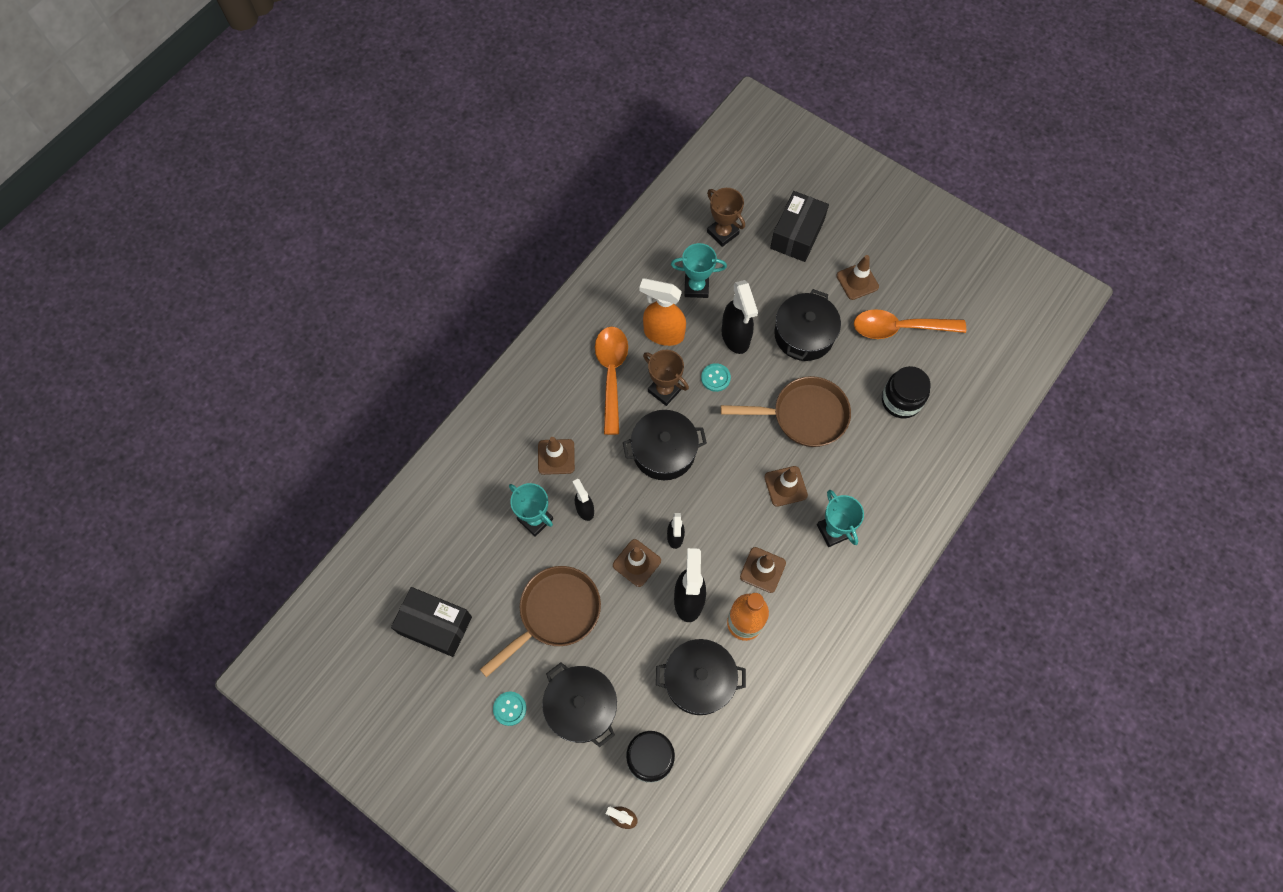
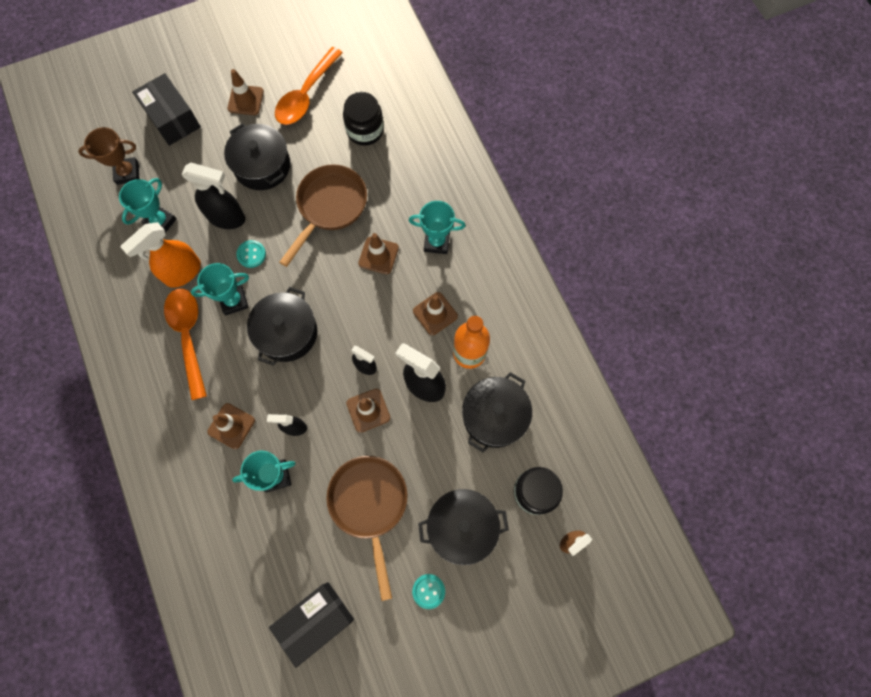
camera: 60 degrees left, 5 degrees up
(611, 374) = (188, 336): orange spoon -> orange spoon turned 45 degrees clockwise
(664, 390) = (234, 301): brown trophy -> turquoise trophy

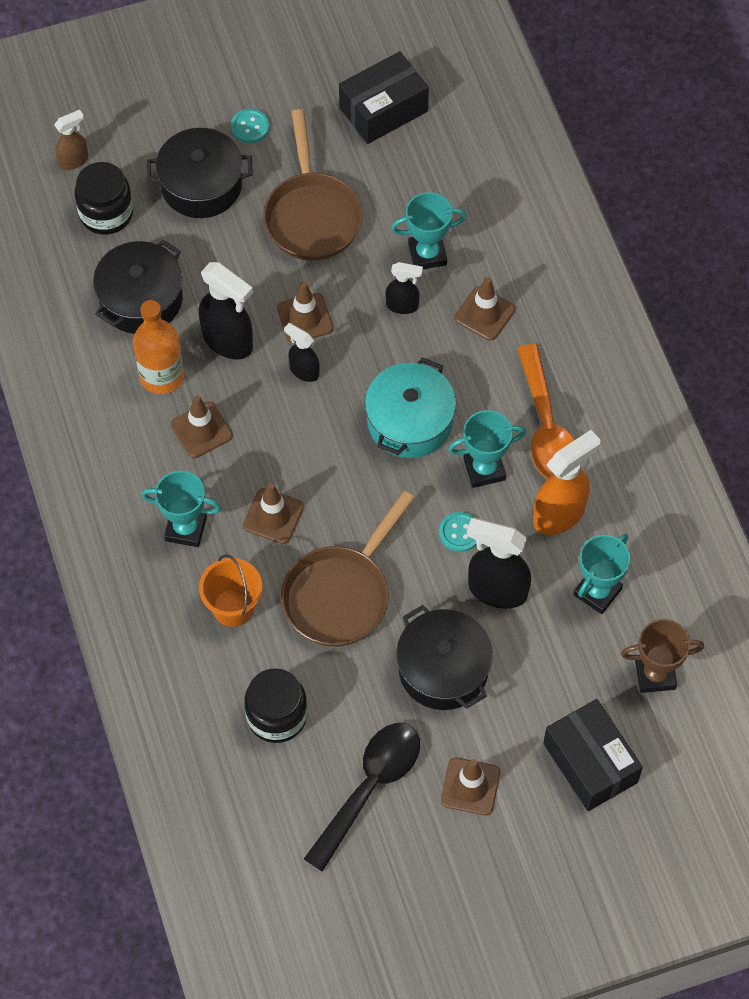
camera: 175 degrees left, 10 degrees down
(287, 332) = (410, 421): black pot -> turquoise pot
(306, 95) = (369, 787): orange spoon -> black spoon
(399, 193) = (233, 607): none -> orange bucket

